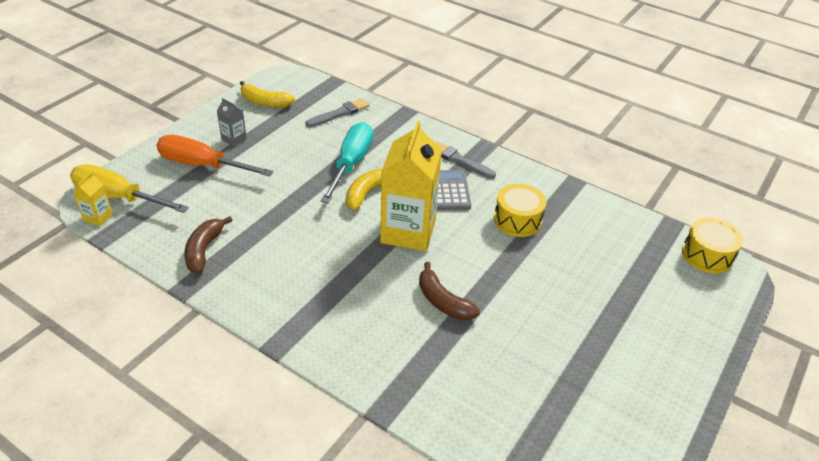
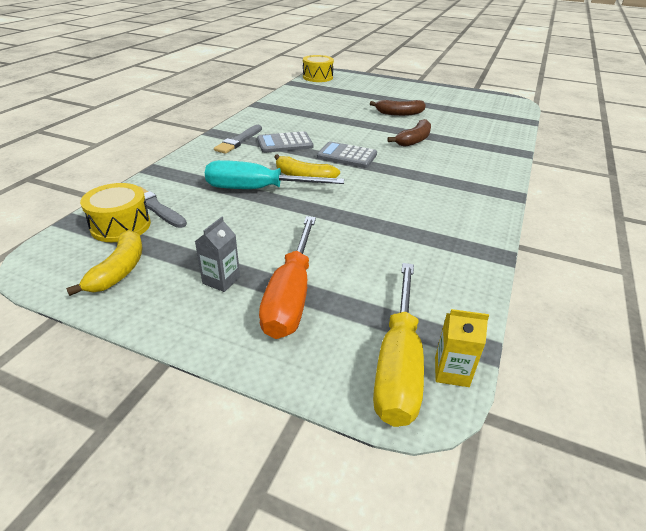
camera: 100 degrees left, 5 degrees down
(204, 250) = (443, 256): brown banana -> brown banana (399, 113)
(408, 231) = (347, 156): yellow carton -> grey calculator
(517, 220) = (311, 120): yellow drum -> yellow drum (120, 226)

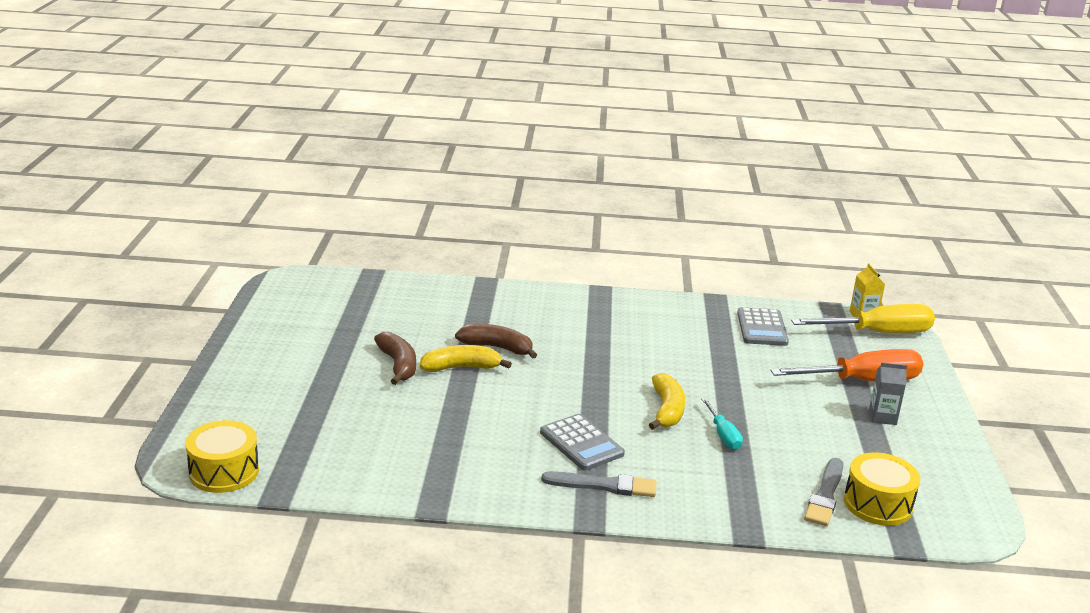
camera: 110 degrees left, 10 degrees down
(119, 270) = (931, 474): yellow banana -> yellow banana (461, 367)
(258, 189) = (723, 435): turquoise screwdriver -> turquoise screwdriver, size x0.51
(347, 156) = (584, 389): grey calculator -> grey calculator (762, 328)

